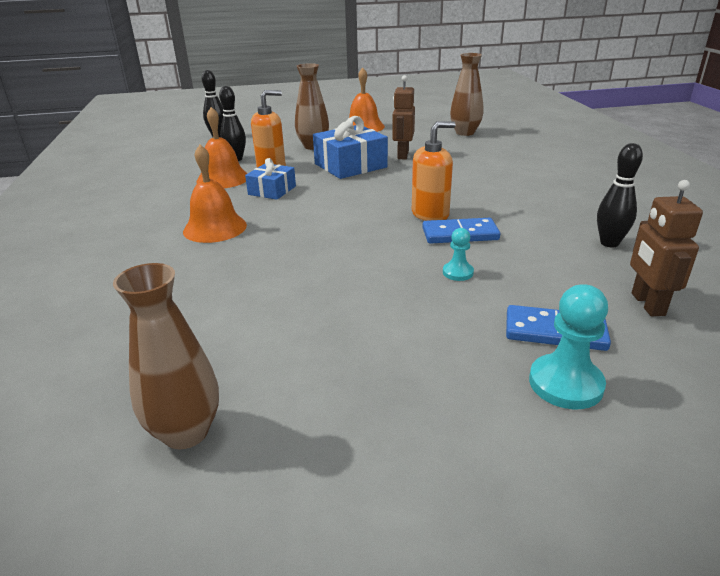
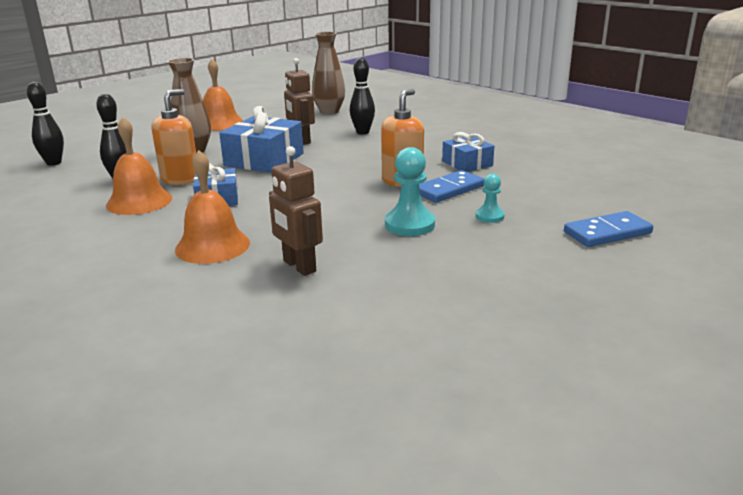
camera: 35 degrees left, 5 degrees down
(186, 432) = (467, 397): brown vase -> none
(517, 212) = (467, 163): none -> blue gift
(565, 384) = (657, 260): turquoise pawn -> turquoise pawn (409, 225)
(609, 243) = (558, 168): black bowling pin -> black bowling pin (362, 132)
(647, 304) = (633, 199): brown robot -> brown robot (299, 266)

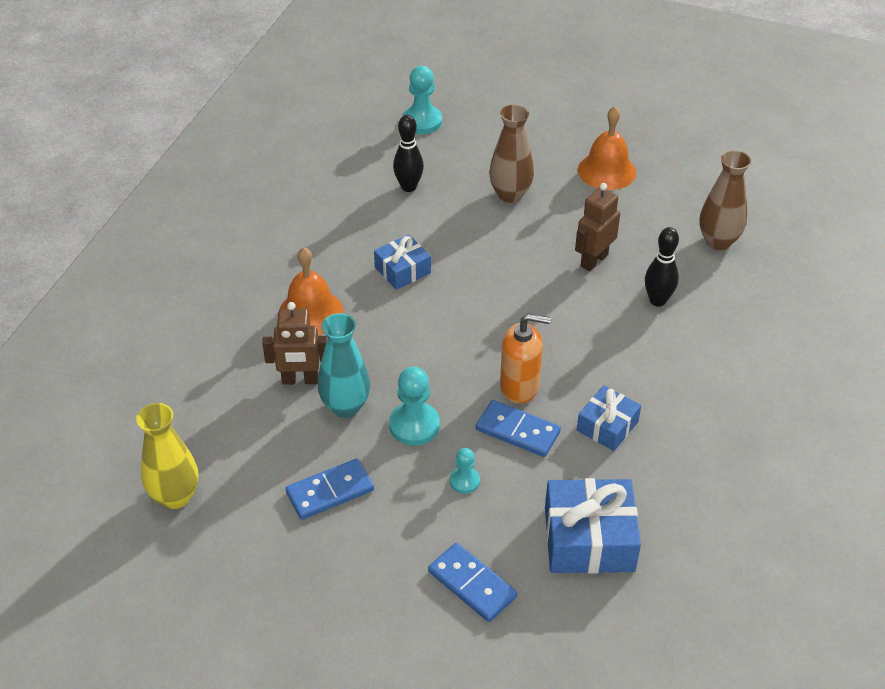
camera: 65 degrees right, 20 degrees up
(54, 163) = (422, 121): black bowling pin -> turquoise pawn
(139, 201) = (370, 224): orange bell -> none
(180, 179) = (432, 223): orange soap dispenser -> none
(264, 159) = (517, 257): blue gift -> blue gift (589, 539)
(299, 266) = (300, 380): brown robot -> brown robot turned 120 degrees counterclockwise
(358, 250) = (345, 406): none -> turquoise vase
(407, 376) = (175, 496): none -> yellow vase
(464, 276) = (330, 492): none -> blue domino

